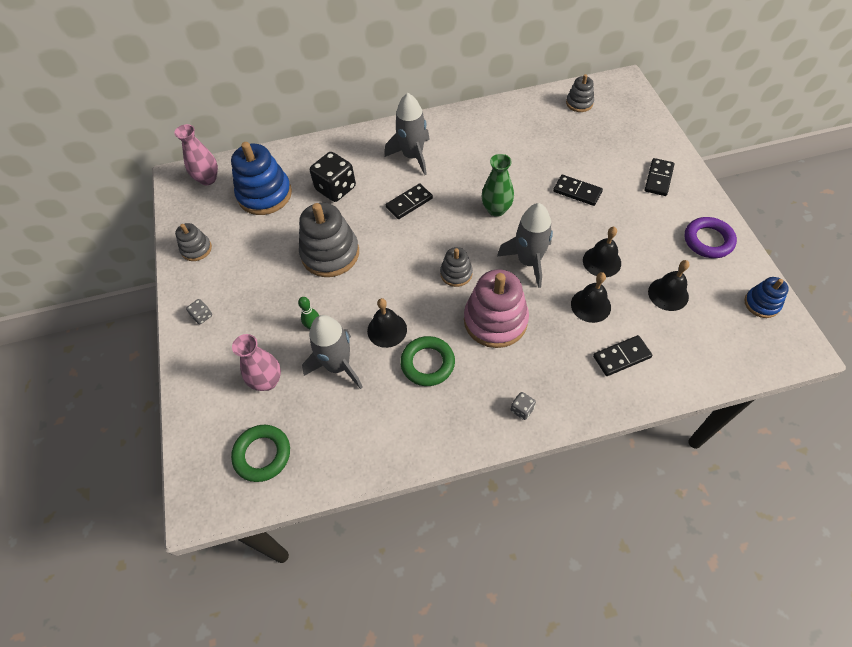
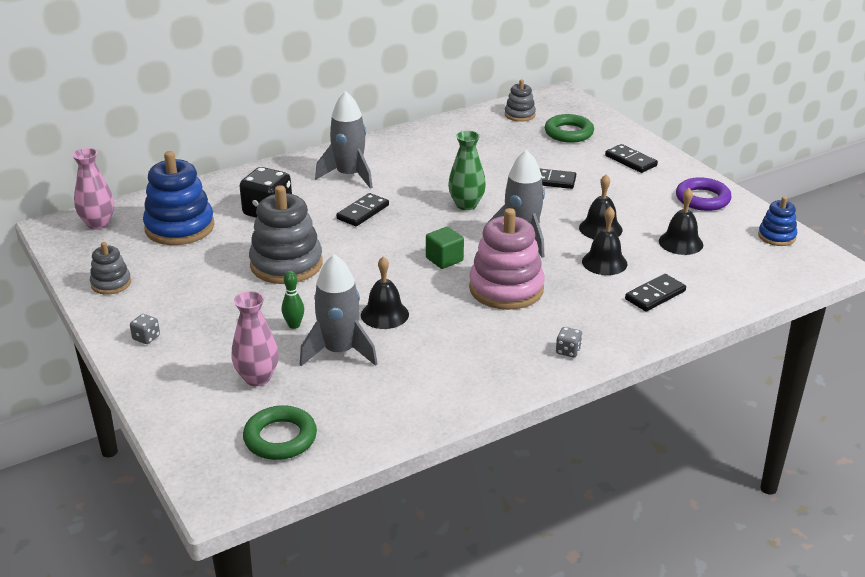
camera: 20 degrees left, 25 degrees down
(427, 363) = (445, 333): green ring -> green ring (569, 133)
(456, 273) = (444, 259): grey stacking toy -> green cube
(658, 178) = (631, 161): black domino -> black domino turned 45 degrees counterclockwise

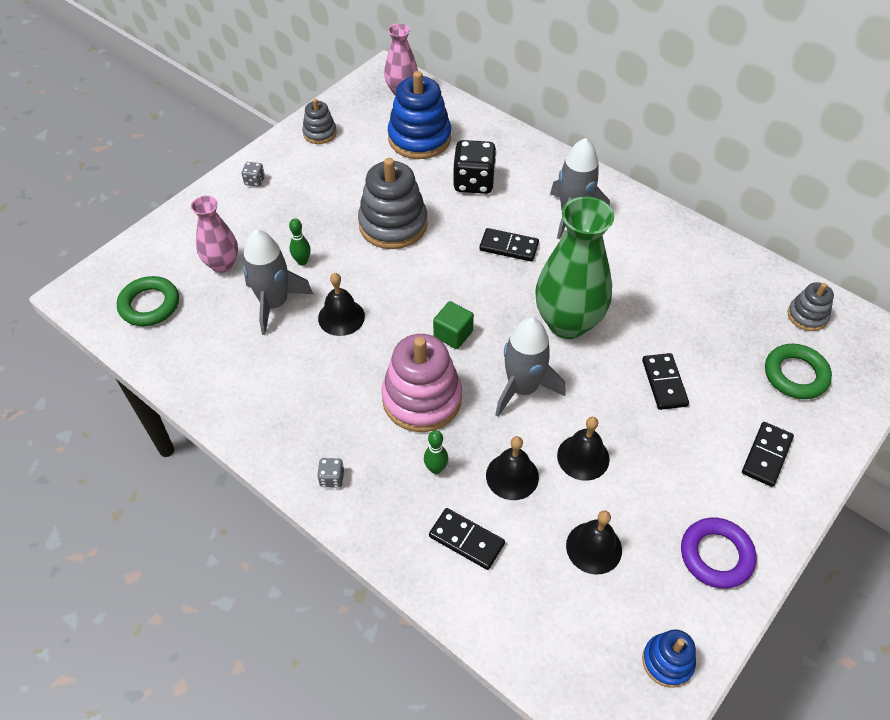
camera: 70 degrees right, 20 degrees up
(466, 205) = (568, 323): green vase -> green vase, size x1.75
(582, 296) = (436, 469): none -> green bowling pin

